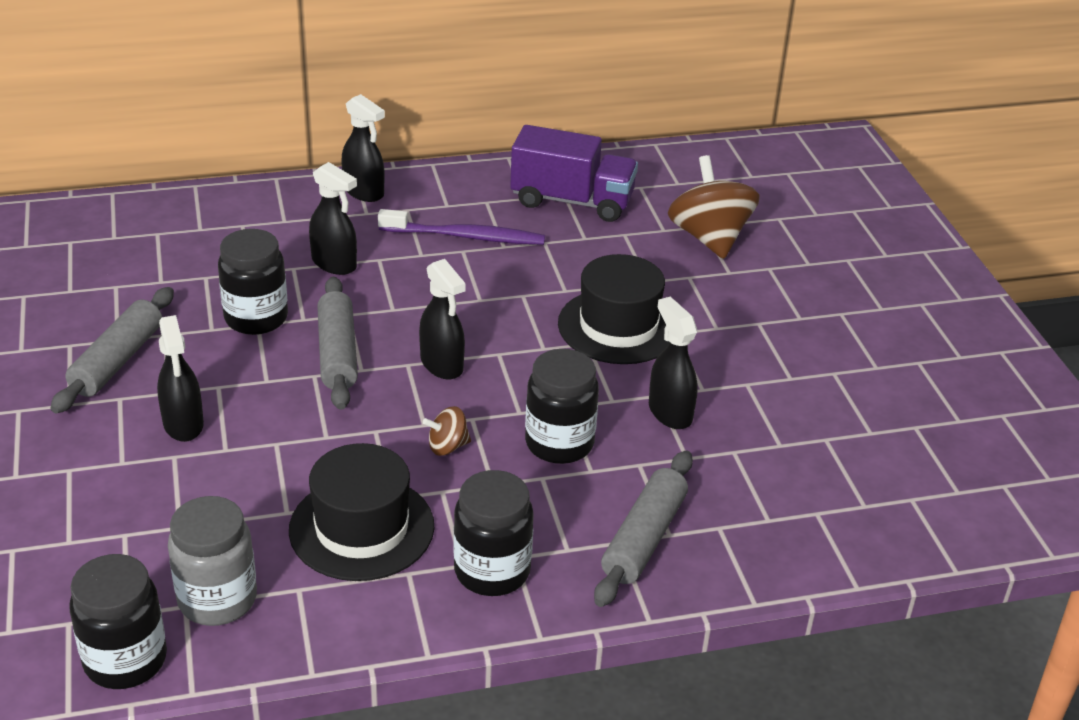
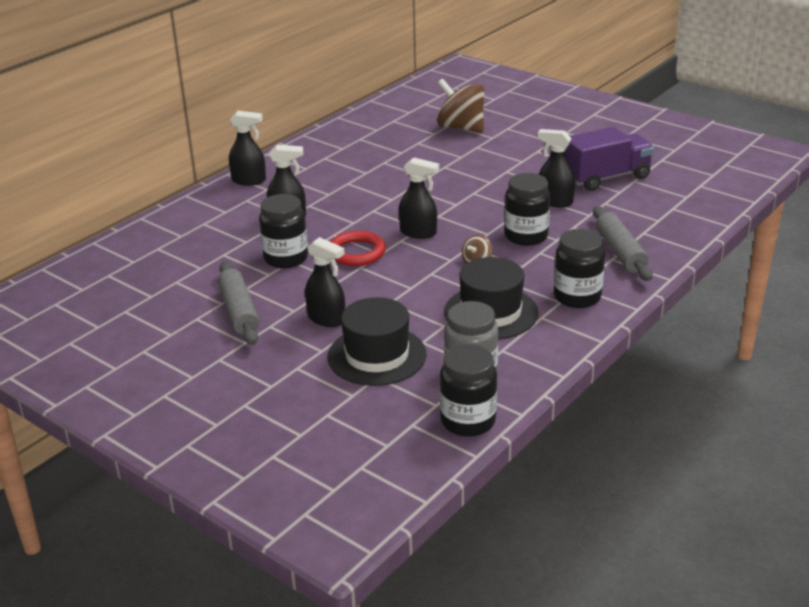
camera: 35 degrees left, 5 degrees down
(337, 353) = (356, 252): grey rolling pin -> red ring
(465, 236) = (338, 177): purple toothbrush -> none
(572, 201) = (369, 140): purple truck -> purple truck (606, 177)
(618, 326) = (477, 180): black hat -> black hat (377, 355)

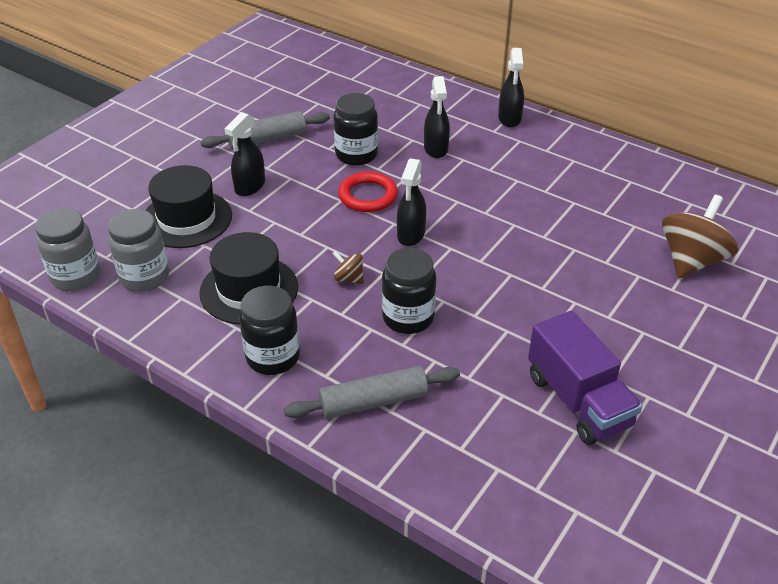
camera: 85 degrees right, 10 degrees up
(468, 421) = (76, 276): black jar -> grey jar
(554, 202) = (498, 345): black spray bottle -> none

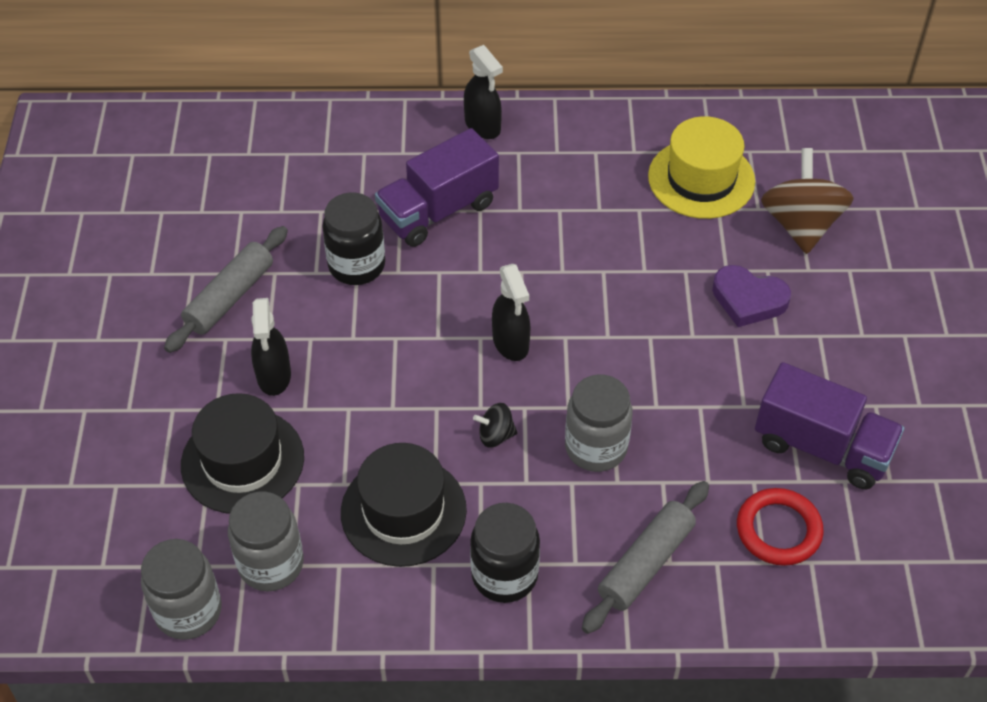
camera: 35 degrees left, 10 degrees up
(349, 278) = (495, 435): brown spinning top -> black spinning top
(368, 196) = (420, 316): red ring -> red ring (778, 530)
(408, 318) = (596, 447): black jar -> grey jar
(436, 149) = (438, 211): black spray bottle -> purple truck
(606, 286) = (748, 299): none -> purple heart
(637, 204) = (701, 179): none -> yellow hat

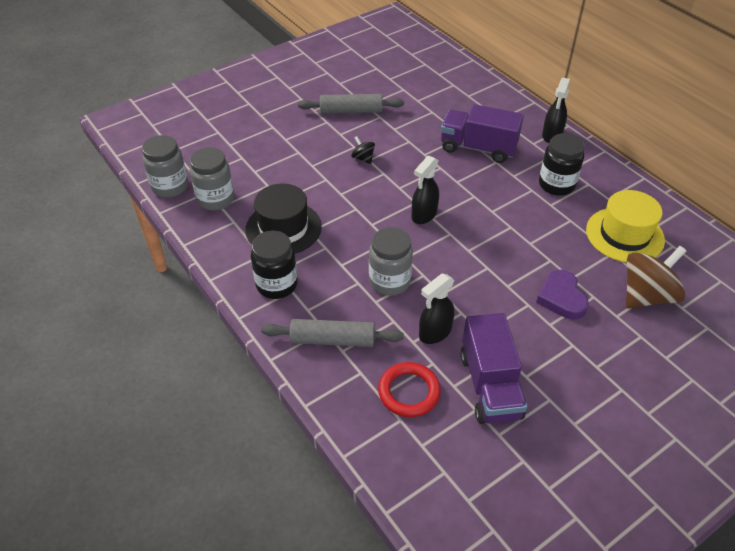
camera: 55 degrees right, 5 degrees down
(242, 461) = (264, 161): black hat -> none
(274, 376) = (321, 146): black spray bottle -> black spray bottle (434, 332)
(356, 265) = (413, 139): black jar -> black jar (556, 185)
(495, 435) = (360, 238): black spinning top -> black spinning top (363, 158)

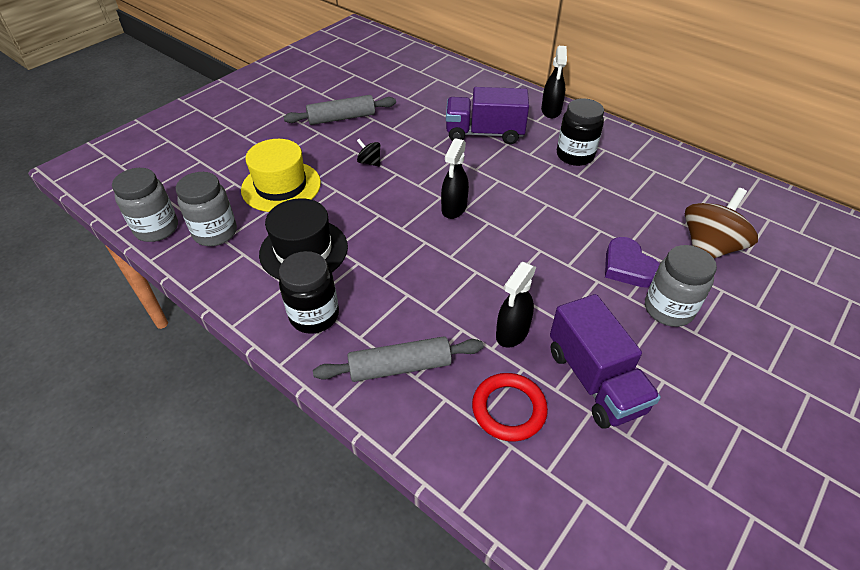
camera: 15 degrees left, 0 degrees up
(389, 281) = (442, 286): grey jar -> grey jar (668, 309)
(624, 235) = (660, 192): yellow hat -> yellow hat (281, 186)

